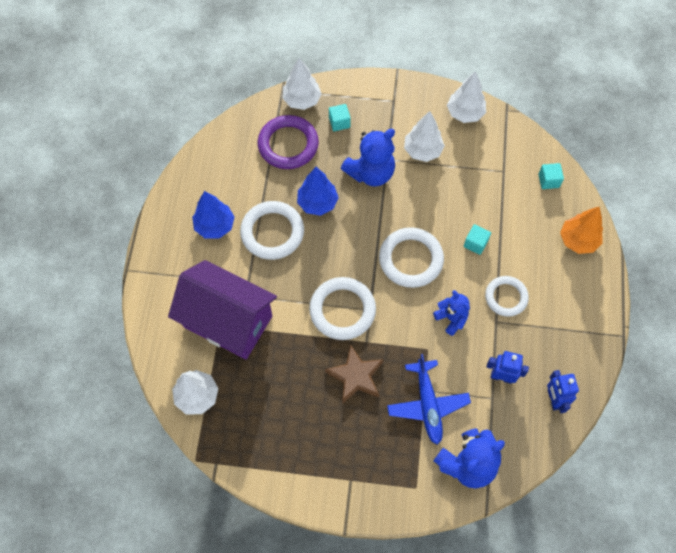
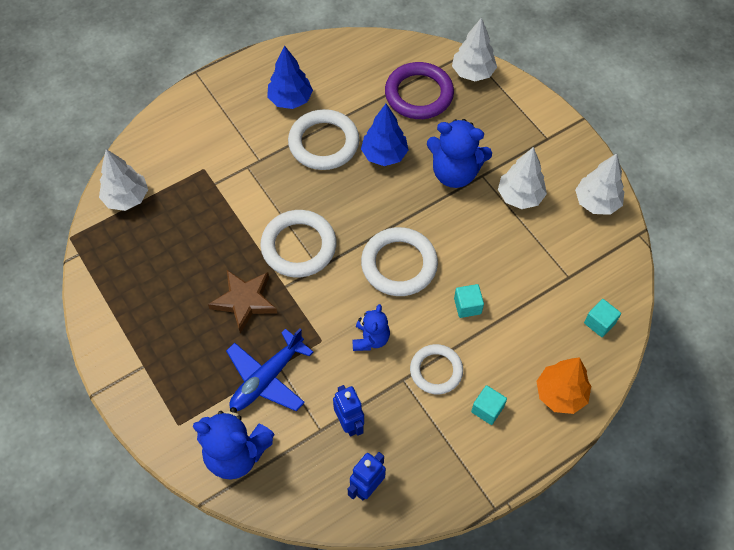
camera: 50 degrees right, 5 degrees down
(228, 321) = (212, 171): purple house -> none
(339, 122) = (480, 114): turquoise cube -> turquoise cube (487, 409)

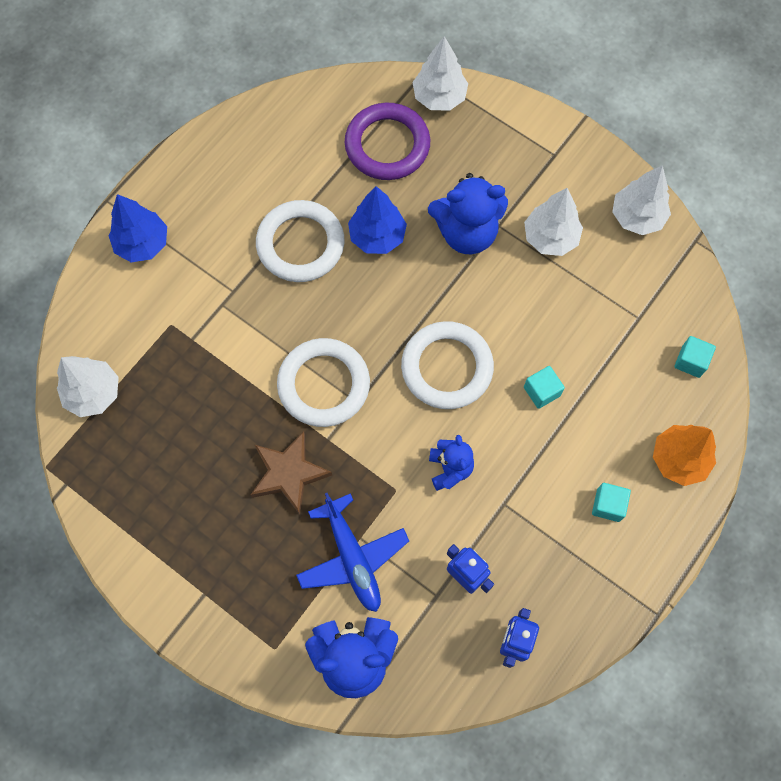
camera: 20 degrees left, 10 degrees up
(267, 379) = (352, 558): blue plane -> blue plane turned 45 degrees counterclockwise
(290, 100) = (238, 201): blue tree -> blue tree (142, 244)
(436, 371) = (536, 480): white ring -> none

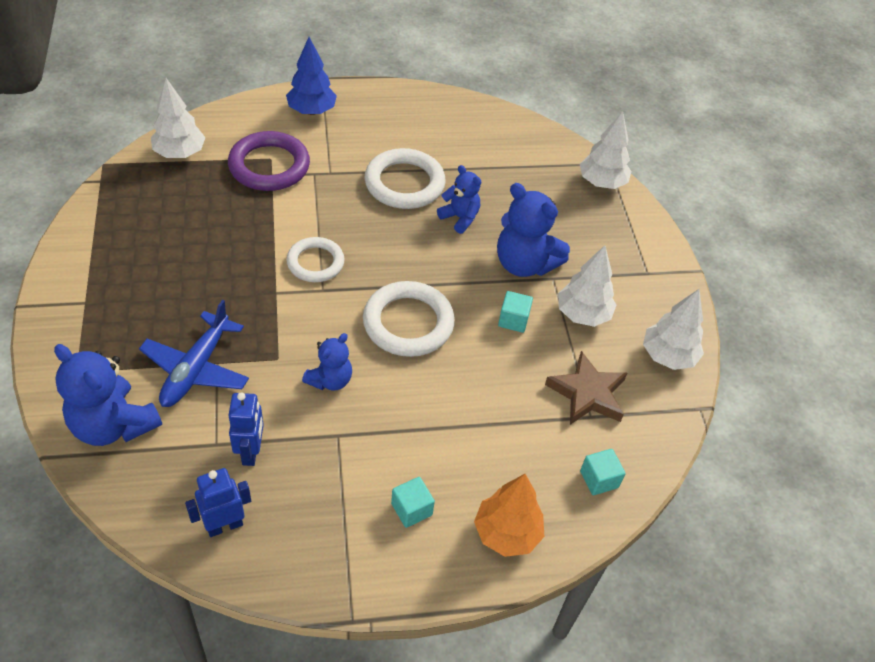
camera: 40 degrees right, 20 degrees down
(288, 474) = (226, 288): brown star -> brown star (587, 393)
(324, 384) = (315, 263): white ring -> white ring, size x0.65
(377, 236) = (460, 218): blue tree -> blue teddy bear
(387, 145) = (531, 179): purple ring -> purple ring (269, 166)
(541, 391) = (456, 395): turquoise cube -> turquoise cube (513, 320)

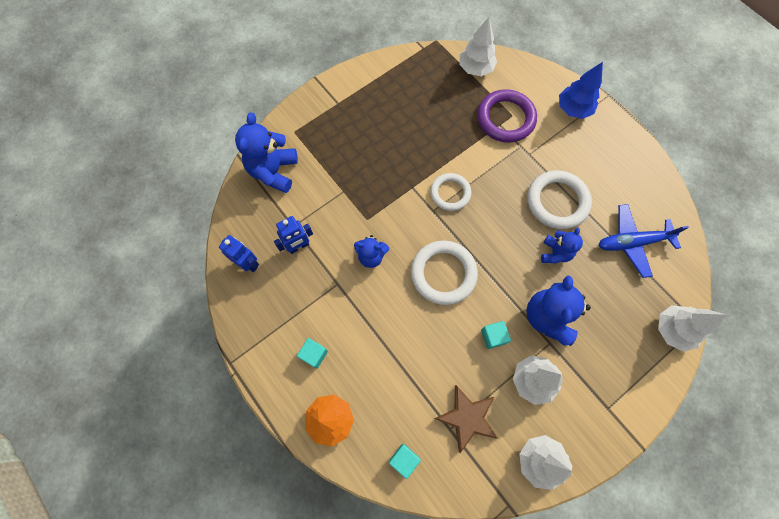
camera: 65 degrees right, 20 degrees up
(196, 369) = (332, 184): blue plane -> blue plane (632, 242)

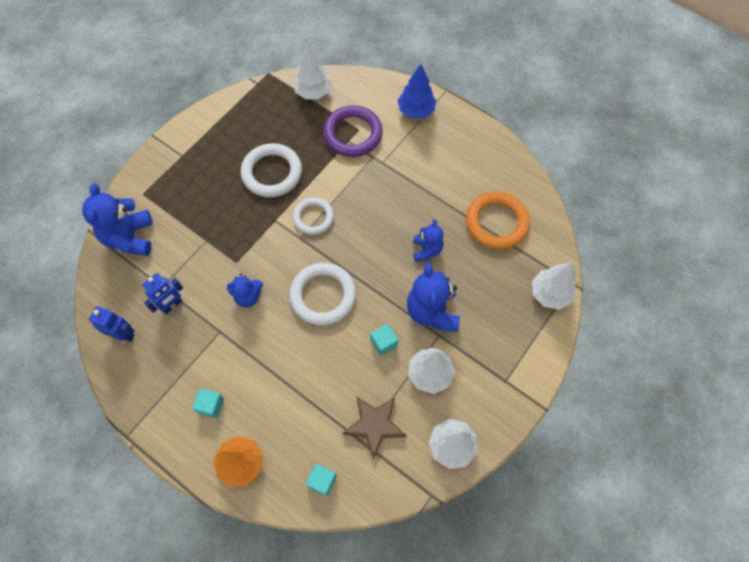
camera: 15 degrees left, 5 degrees down
(557, 202) = (418, 201): white ring -> white ring (272, 173)
(632, 242) = (496, 222): blue plane -> orange ring

